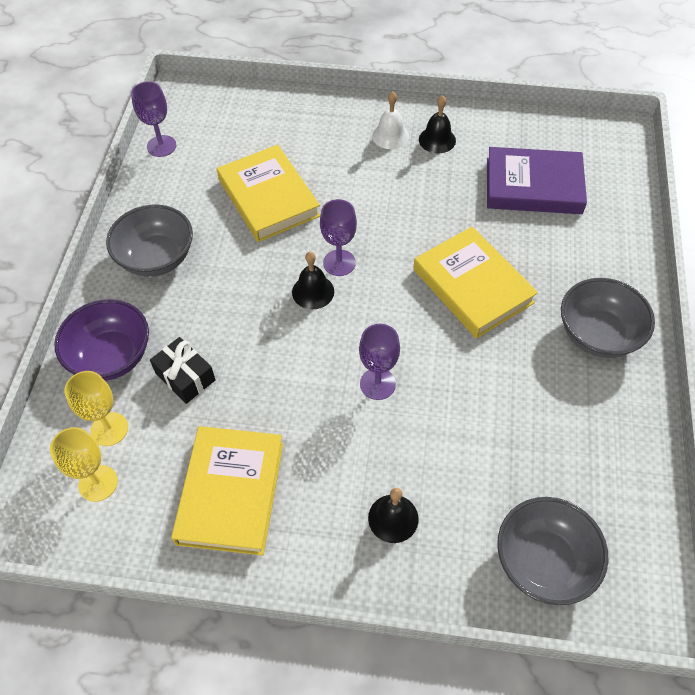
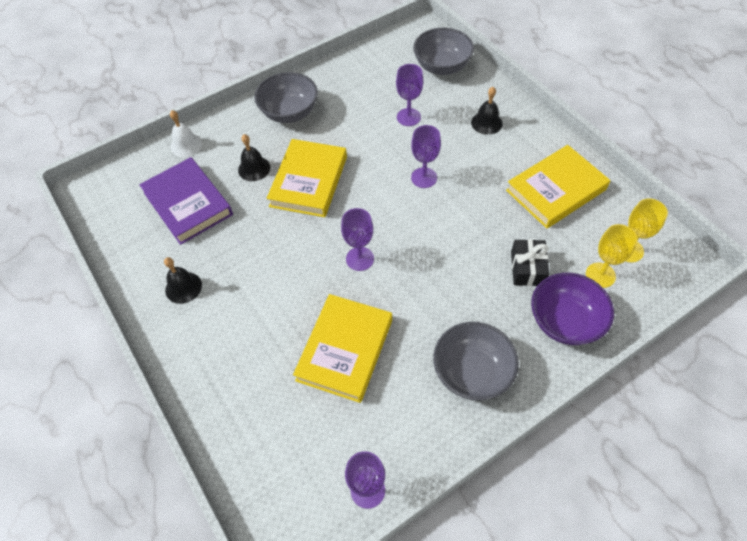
camera: 130 degrees left, 0 degrees up
(313, 291) = (397, 255): black bell -> black bell (254, 168)
(390, 135) = (204, 321): white bell -> white bell (186, 145)
(482, 443) = (408, 117): none -> purple goblet

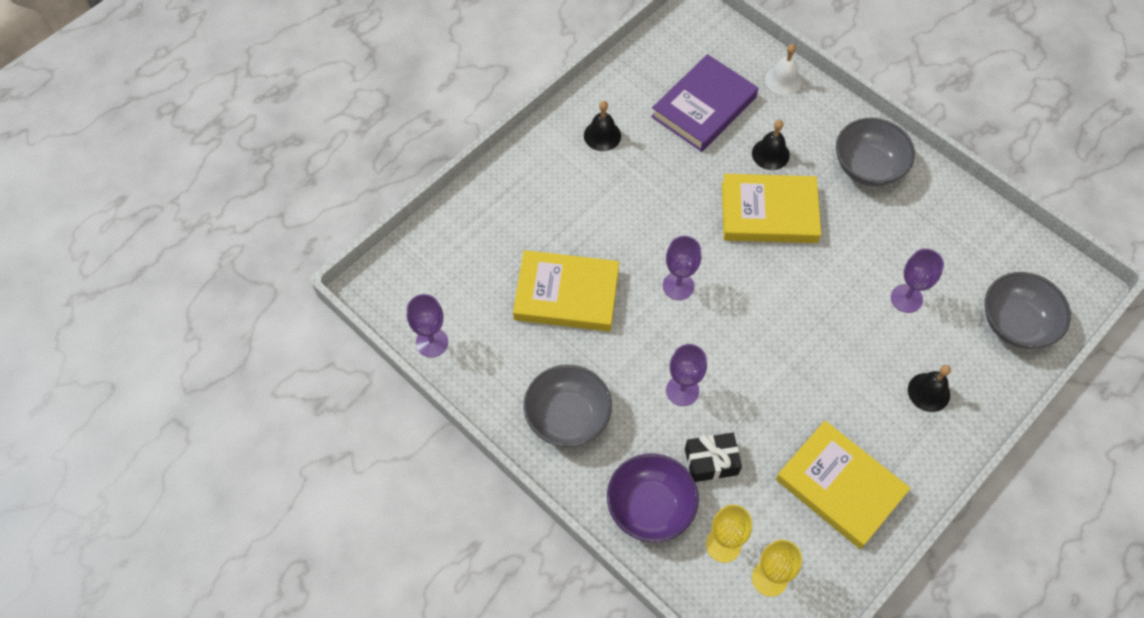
camera: 75 degrees right, 5 degrees up
(424, 178) = (812, 332): purple goblet -> purple goblet (682, 390)

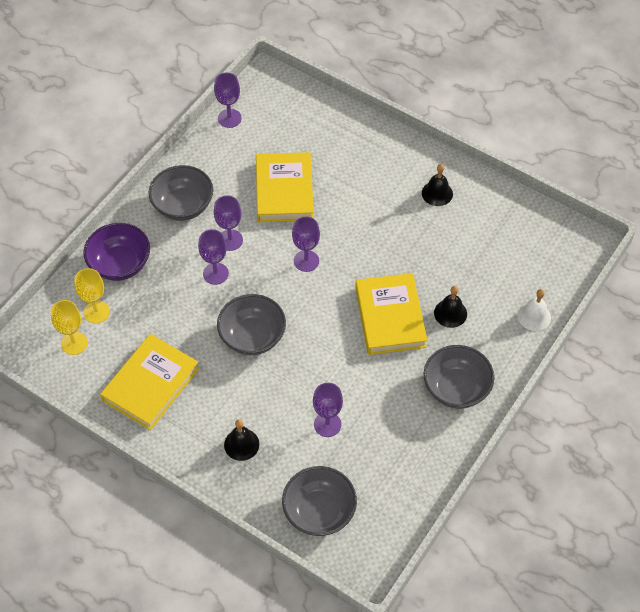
camera: 80 degrees right, 5 degrees down
(633, 367) = (230, 240): none -> purple goblet
(704, 107) = (486, 260): purple book -> none
(711, 461) = (160, 298): black gift -> none
(781, 360) = (252, 337): none -> grey bowl

